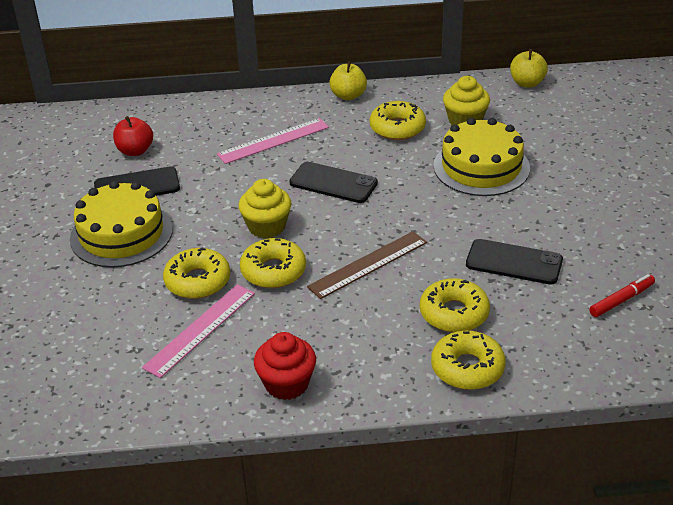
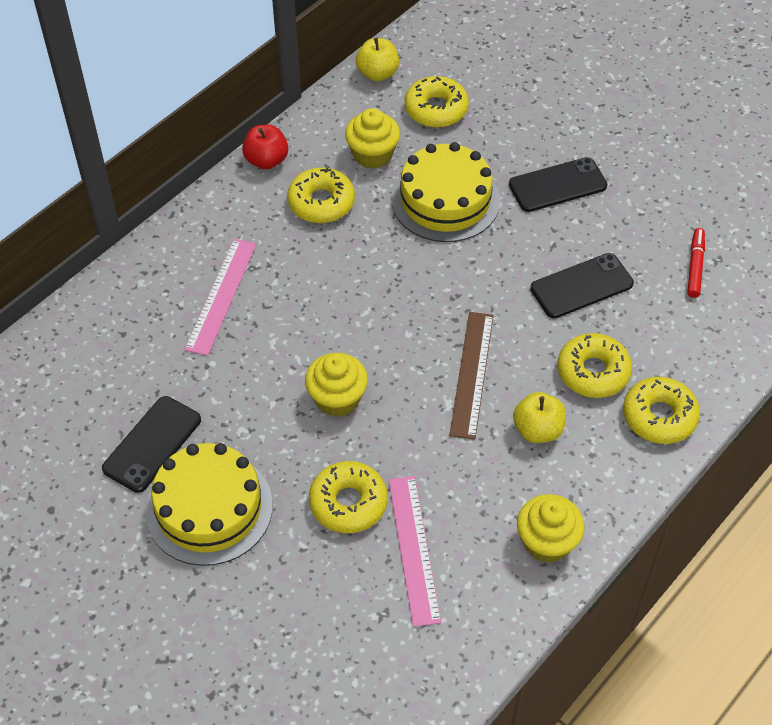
camera: 45 degrees left, 15 degrees up
(135, 151) = (93, 404): red apple -> red apple (266, 160)
(273, 271) = (401, 441): yellow donut -> yellow donut (436, 109)
(286, 384) = (547, 542): red cupcake -> yellow cupcake
(333, 183) = (338, 307): black phone -> black phone (557, 185)
(348, 96) = (228, 192): yellow apple -> yellow apple (538, 430)

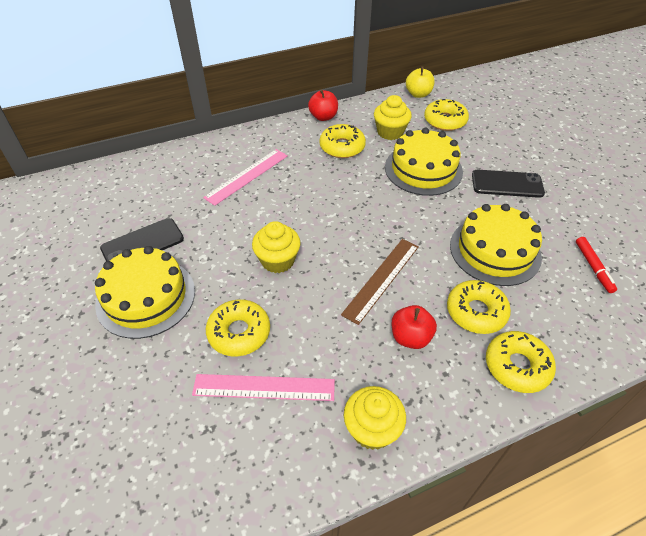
camera: 25 degrees right, 5 degrees down
(414, 549) = (264, 387): pink ruler -> pink ruler turned 75 degrees clockwise
(538, 430) = (410, 337): yellow apple -> red apple
(581, 286) = (495, 250): black phone -> yellow cake
(695, 266) = (593, 267): red marker -> red marker turned 135 degrees clockwise

